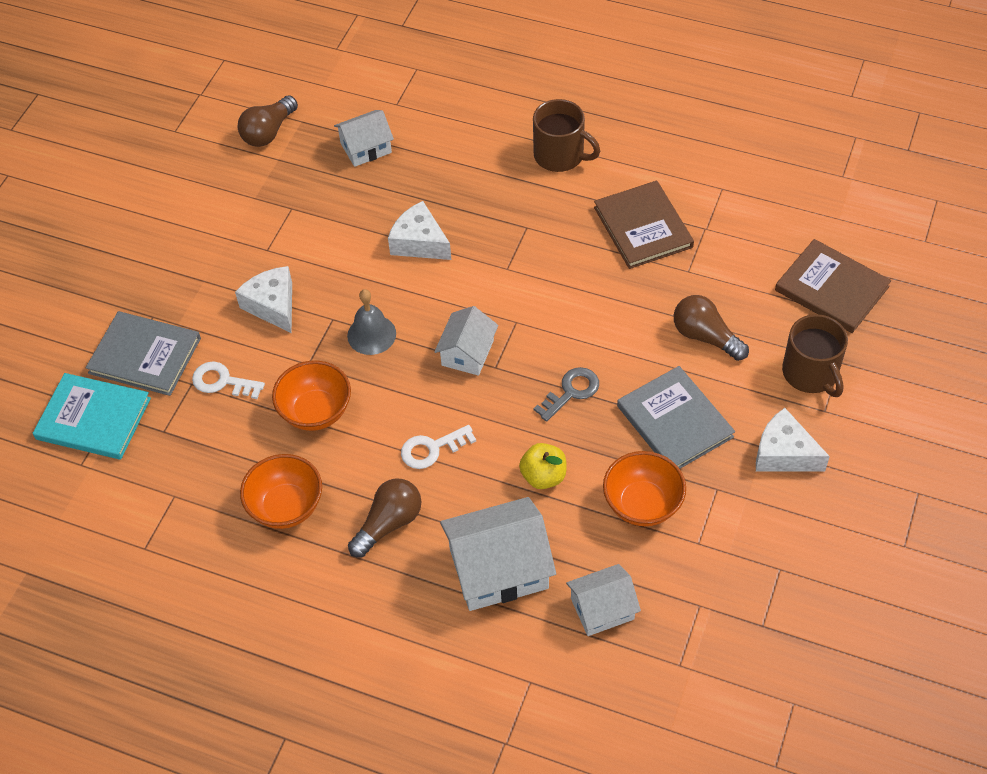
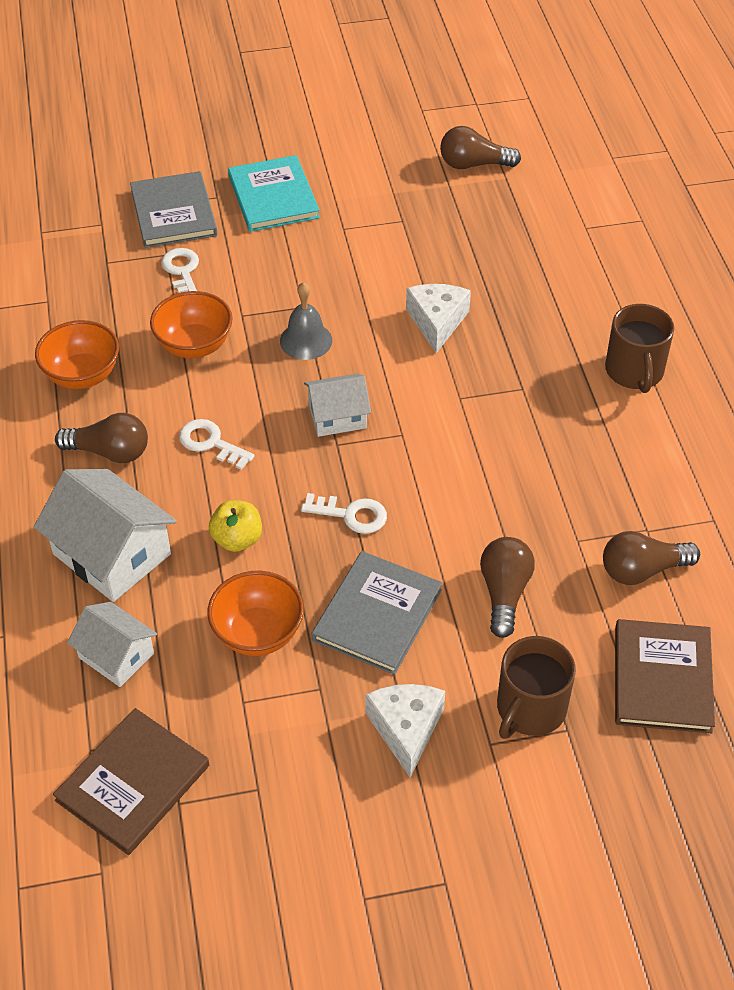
camera: 55 degrees right, 5 degrees down
(93, 419) = (89, 216): turquoise book -> turquoise book (273, 197)
(273, 305) = (286, 262): white cheese -> none
(366, 148) = (514, 233): white house -> none
(571, 392) = (351, 514): grey key -> white key
(643, 227) = (602, 477): brown book -> brown book (133, 783)
(737, 250) = (642, 570): none -> brown light bulb

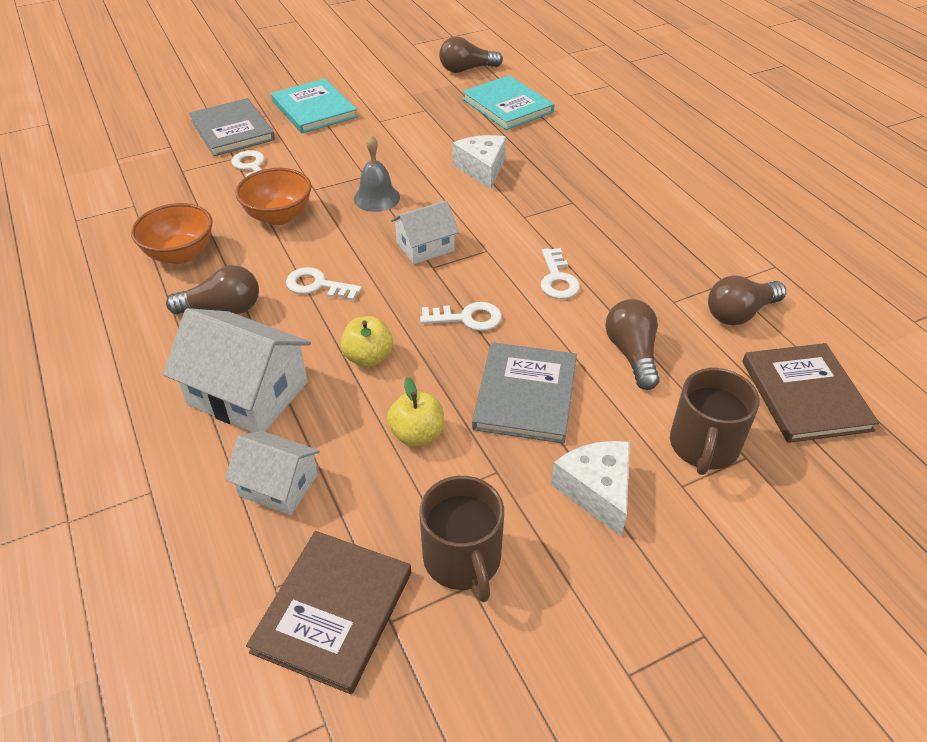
camera: 15 degrees left, 5 degrees down
(258, 633) = (417, 434): orange bowl -> yellow apple
(464, 486) = (557, 279): none -> white key
(502, 231) = (507, 105): none -> turquoise book
(634, 371) = (655, 177): brown mug -> brown mug (462, 559)

